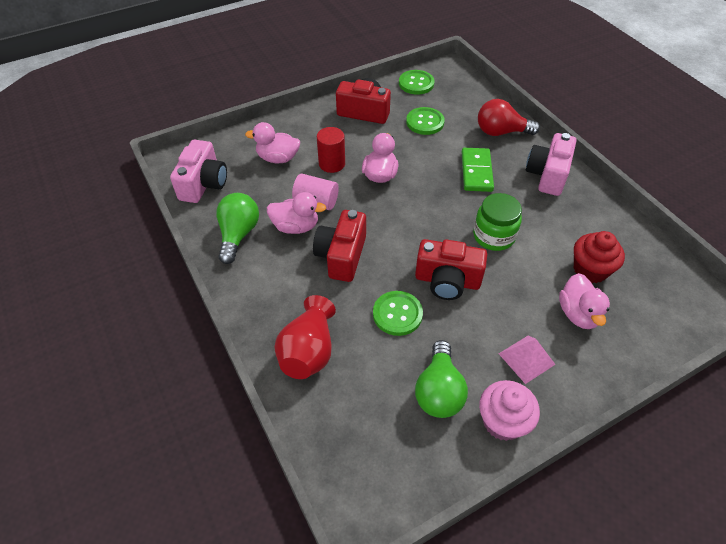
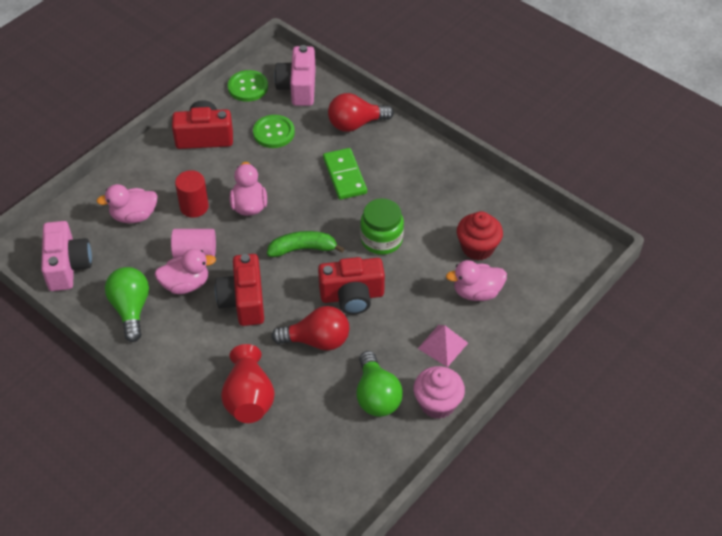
camera: 20 degrees left, 0 degrees up
(397, 314) = (317, 340): green button -> red light bulb
(415, 224) = (303, 249): none -> green banana
(547, 175) = (415, 161): pink camera -> pink camera (298, 87)
(578, 314) = (476, 292): pink duck -> pink duck turned 105 degrees clockwise

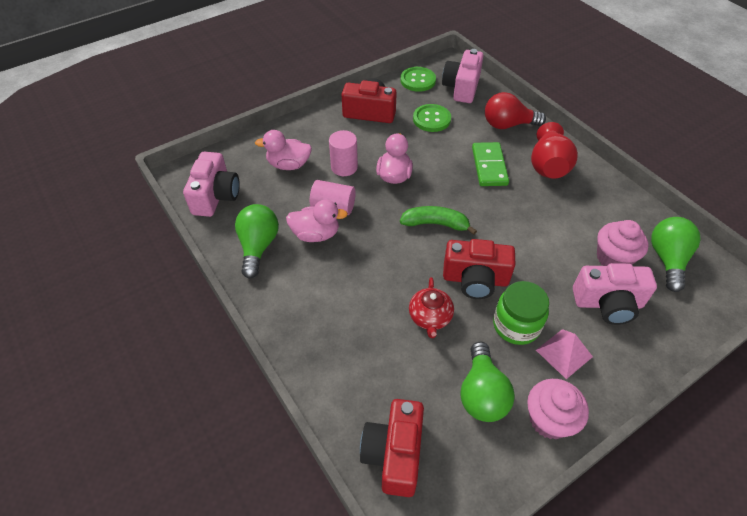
camera: 15 degrees right, 0 degrees up
(194, 207) = (344, 167): red cylinder -> pink cylinder
(243, 301) = (366, 261): red camera -> red camera (394, 454)
(249, 398) = (345, 363): red vase -> red vase (548, 166)
(317, 340) = (430, 317): red light bulb -> red teapot
(381, 239) = (515, 230): green jar -> green jar (516, 325)
(476, 292) = (608, 303): pink duck -> pink camera
(477, 248) = (613, 258): red cupcake -> pink cupcake
(527, 238) = (667, 259): none -> green light bulb

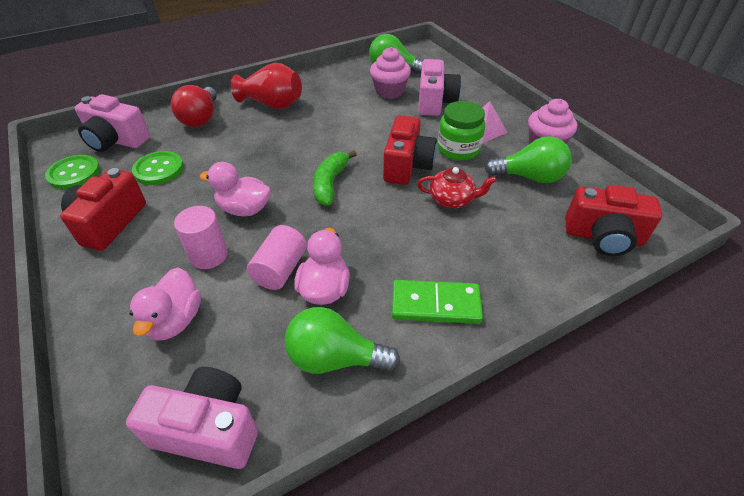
camera: 85 degrees left, 5 degrees down
(489, 166) = (258, 138): green domino -> green domino (435, 304)

